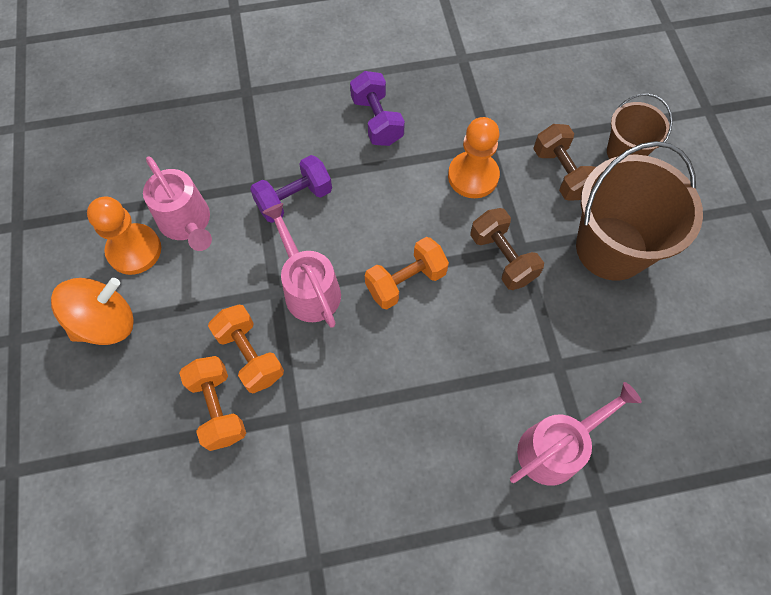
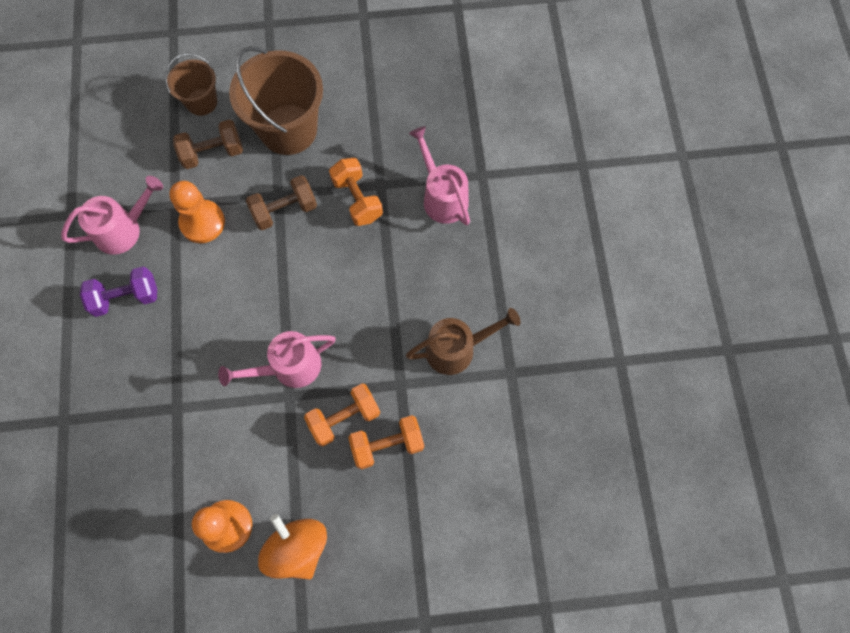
camera: 85 degrees left, 5 degrees up
(187, 223) = (206, 476): pink watering can -> pink watering can (124, 229)
(294, 199) = (198, 376): purple dumbbell -> none
(343, 485) = (457, 348): none -> brown watering can
(405, 281) = (294, 287): orange dumbbell -> orange dumbbell (357, 199)

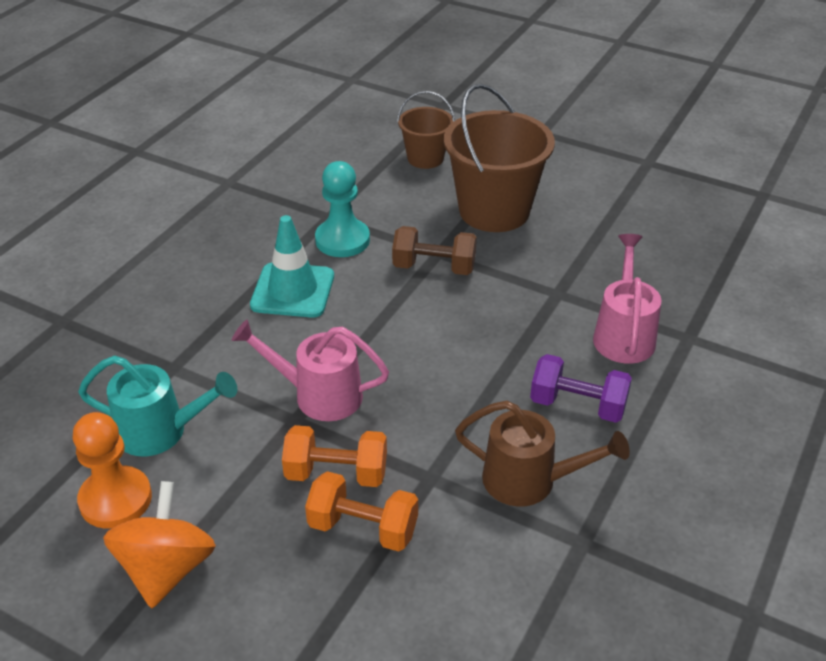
camera: 35 degrees right, 30 degrees down
(124, 229) = (264, 212): pink watering can -> none
(126, 297) = (215, 260): purple dumbbell -> purple dumbbell (578, 405)
(202, 222) = (342, 240): orange pawn -> turquoise pawn
(204, 291) = (293, 290): none -> turquoise traffic cone
(212, 153) = (401, 196): brown dumbbell -> none
(212, 460) = (161, 431): none -> turquoise watering can
(357, 199) = (521, 293): orange dumbbell -> none

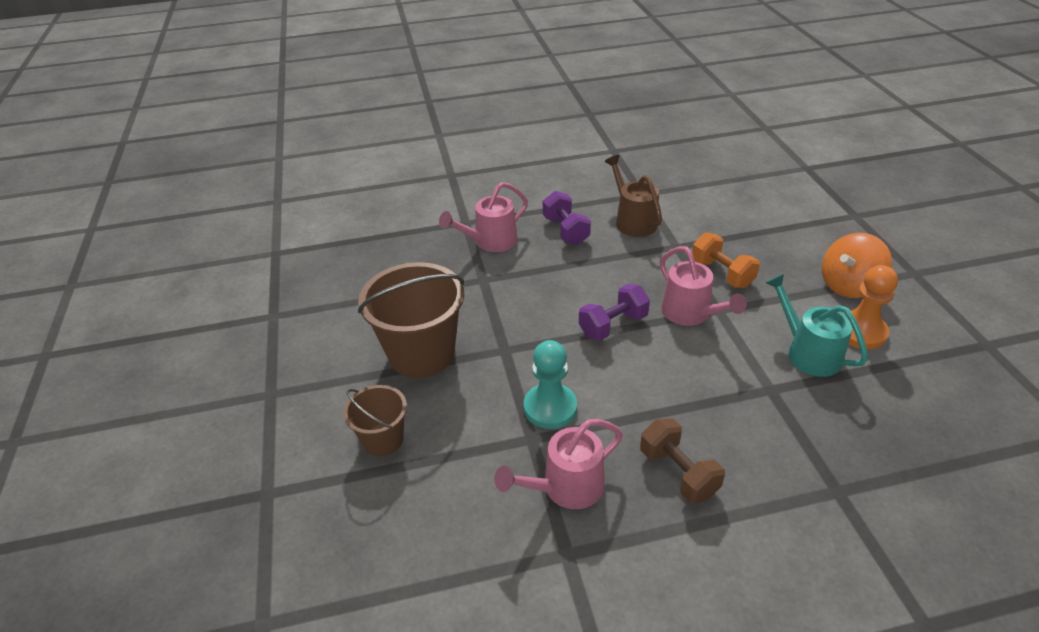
camera: 130 degrees left, 0 degrees up
(269, 207) = (565, 488): none -> pink watering can
(293, 290) = (633, 391): turquoise traffic cone -> none
(363, 528) = (732, 247): orange dumbbell -> none
(378, 332) = (613, 325): none -> purple dumbbell
(434, 268) = (522, 342): brown dumbbell -> brown dumbbell (678, 473)

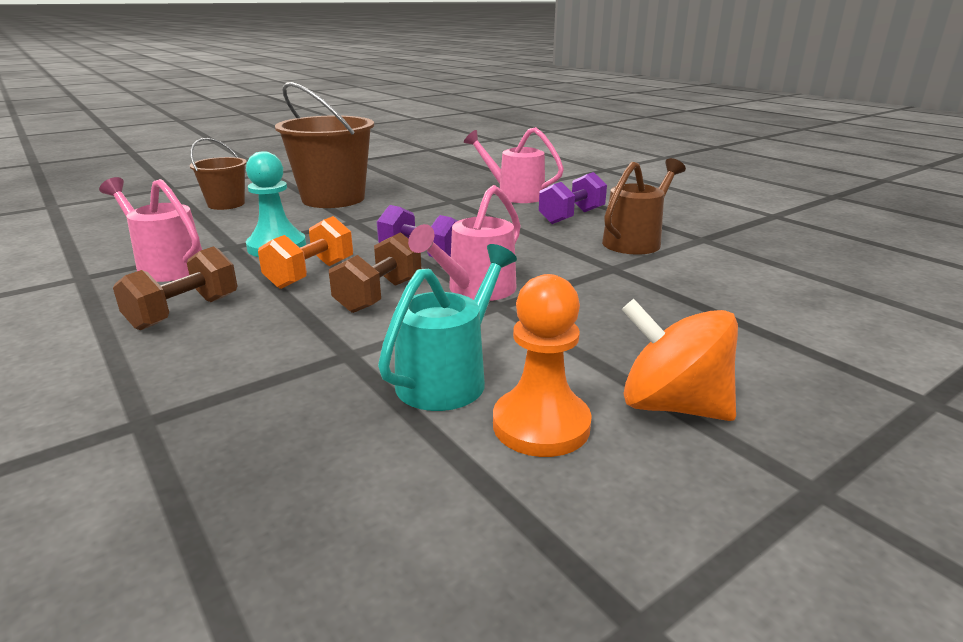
camera: 65 degrees right, 15 degrees down
(683, 361) = (379, 295): none -> brown dumbbell
(722, 273) = (584, 300): orange dumbbell -> orange dumbbell (311, 274)

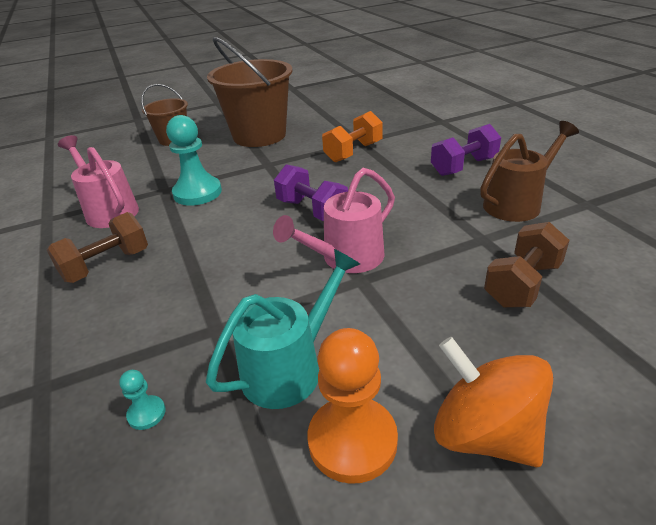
camera: 15 degrees right, 10 degrees up
(293, 429) = (146, 413): none -> turquoise pawn
(311, 274) = (214, 228): orange dumbbell -> orange dumbbell (353, 152)
(379, 295) = (262, 258): brown dumbbell -> brown dumbbell (522, 284)
(514, 195) = (418, 135): pink watering can -> none

